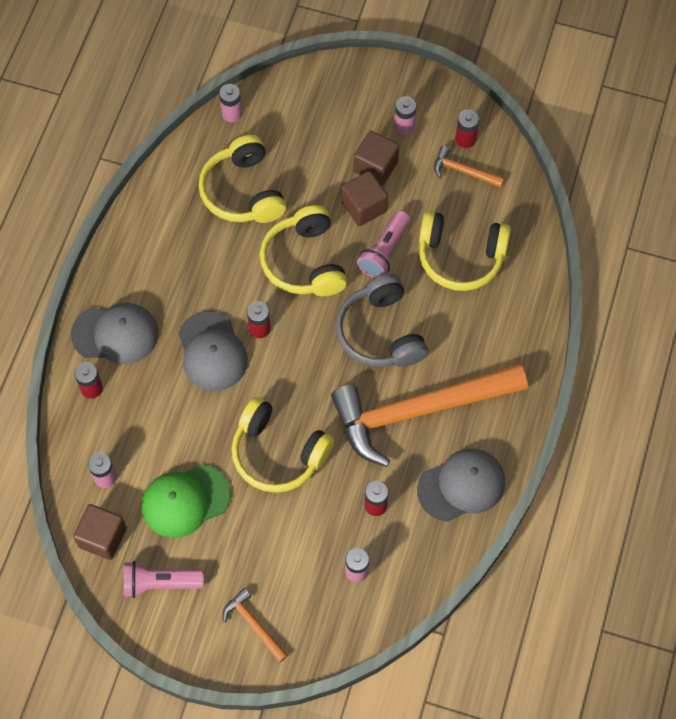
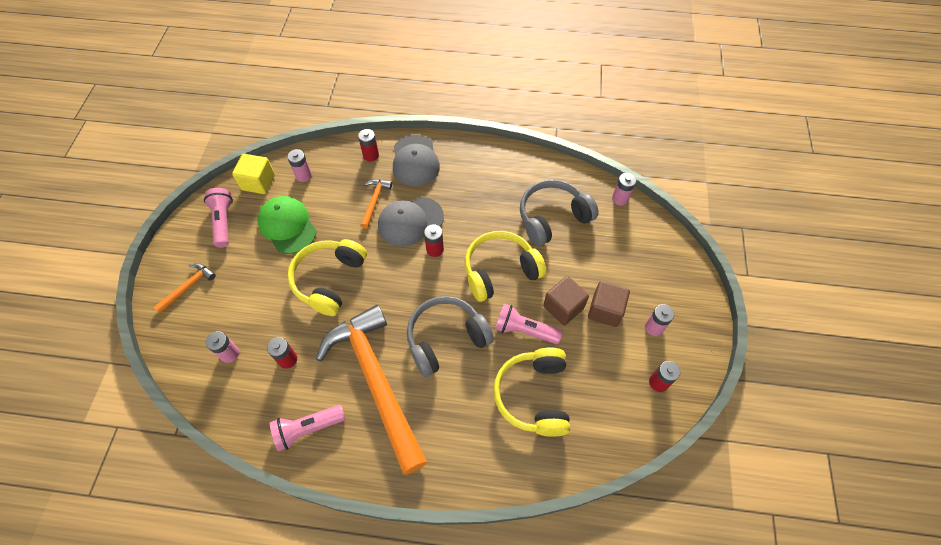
camera: 80 degrees right, 5 degrees down
(102, 537) = (258, 182): brown cube -> yellow cube
(243, 192) = (552, 218): yellow headphones -> grey headphones
(461, 485) = (308, 429): grey cap -> pink flashlight
(463, 171) = (624, 385): orange hammer -> orange hammer (375, 201)

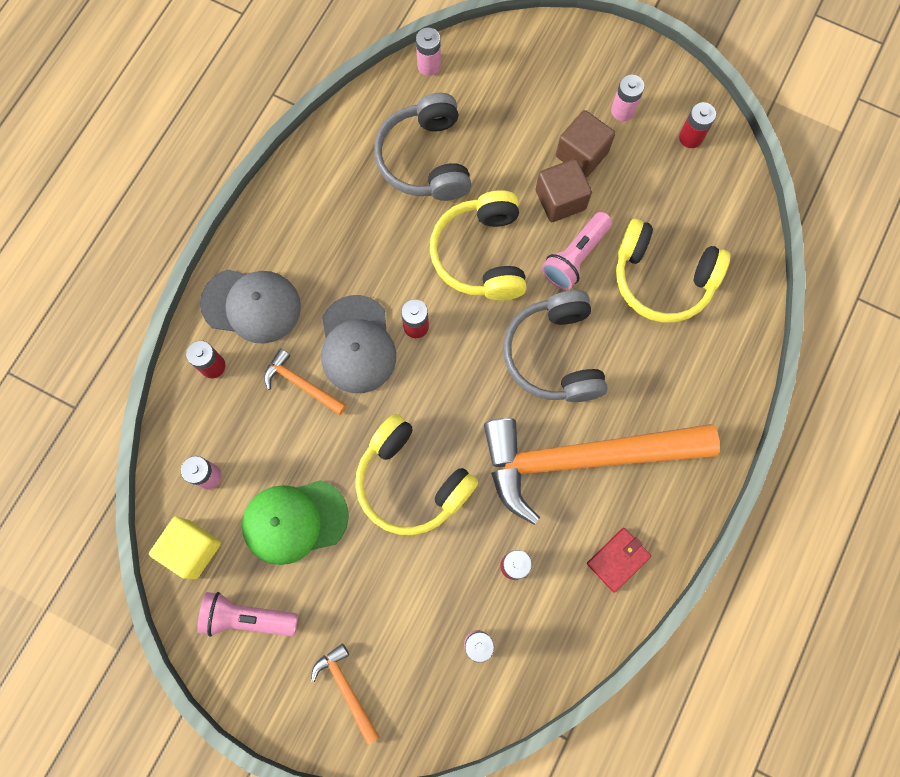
camera: 70 degrees left, 15 degrees up
(308, 429) = (618, 559): pink flashlight -> red wallet

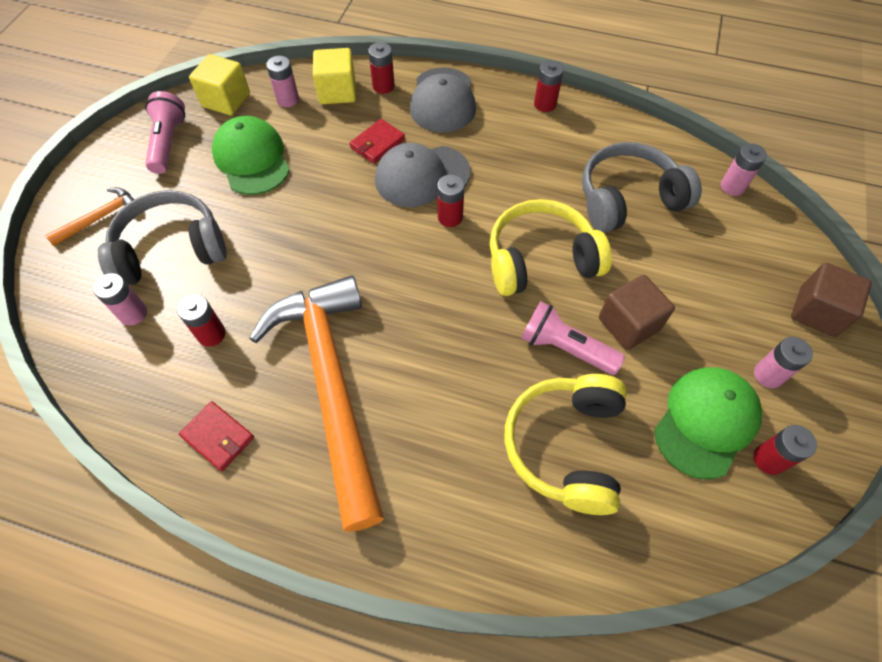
camera: 80 degrees right, 15 degrees down
(209, 418) = (337, 92): none -> yellow cube
(282, 202) = (545, 104): none -> red battery
(301, 383) = (377, 143): orange hammer -> red wallet
(411, 482) = (293, 236): yellow headphones -> none
(554, 355) = (445, 342): grey headphones -> grey headphones (171, 250)
(582, 154) = (693, 338): brown cube -> brown cube (817, 312)
(655, 170) = (706, 422): none -> green cap

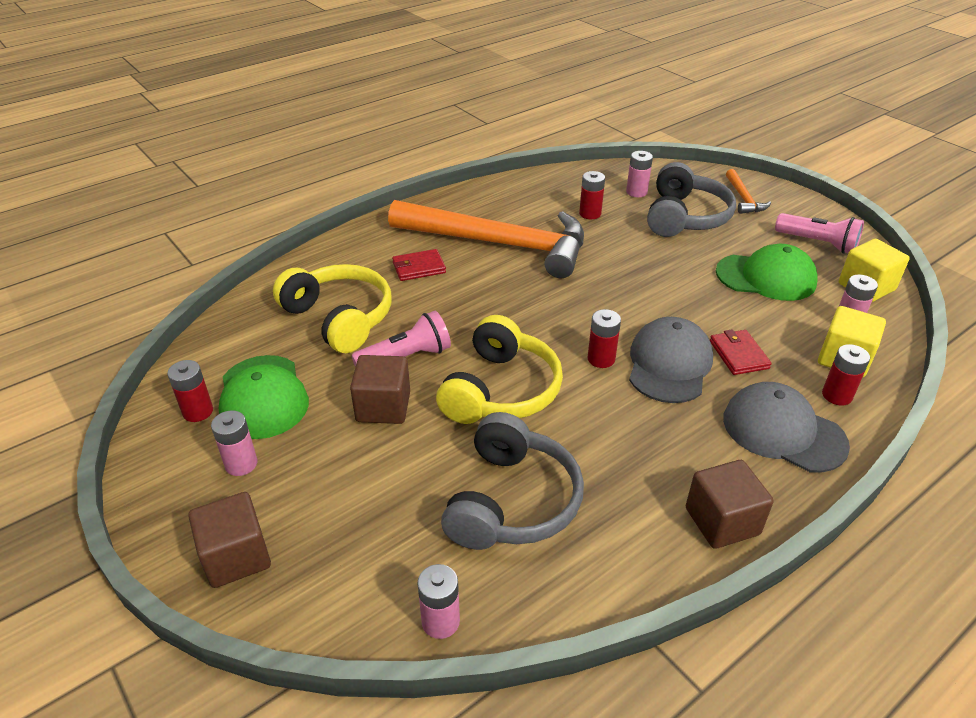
camera: 125 degrees right, 20 degrees down
(218, 437) = (510, 197): red wallet -> red wallet (419, 267)
(545, 104) = (722, 521): red battery -> brown cube

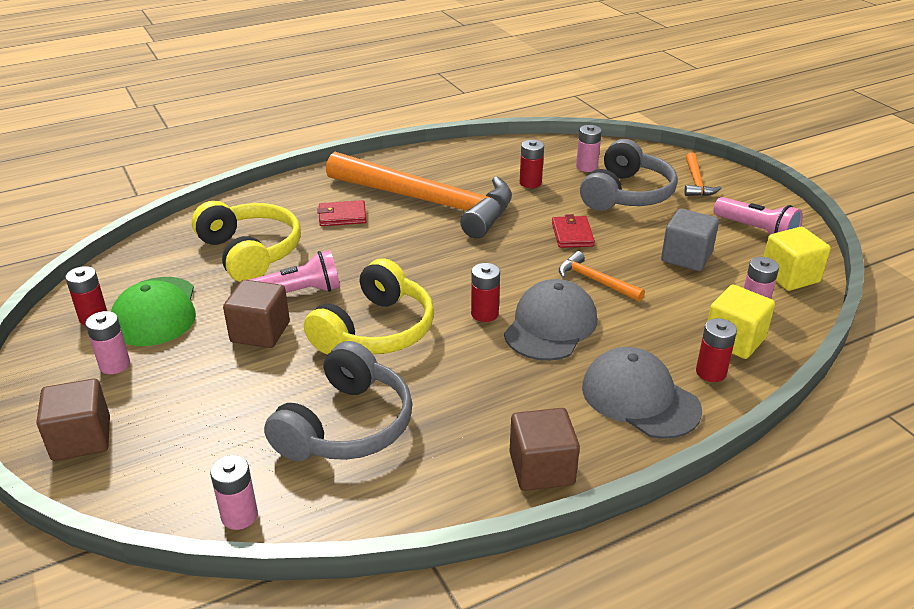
camera: 10 degrees right, 5 degrees down
(691, 311) = (595, 280): none -> orange hammer
(738, 354) = (625, 324): red wallet -> red wallet (572, 234)
(766, 277) = (686, 257): green cap -> grey cube

